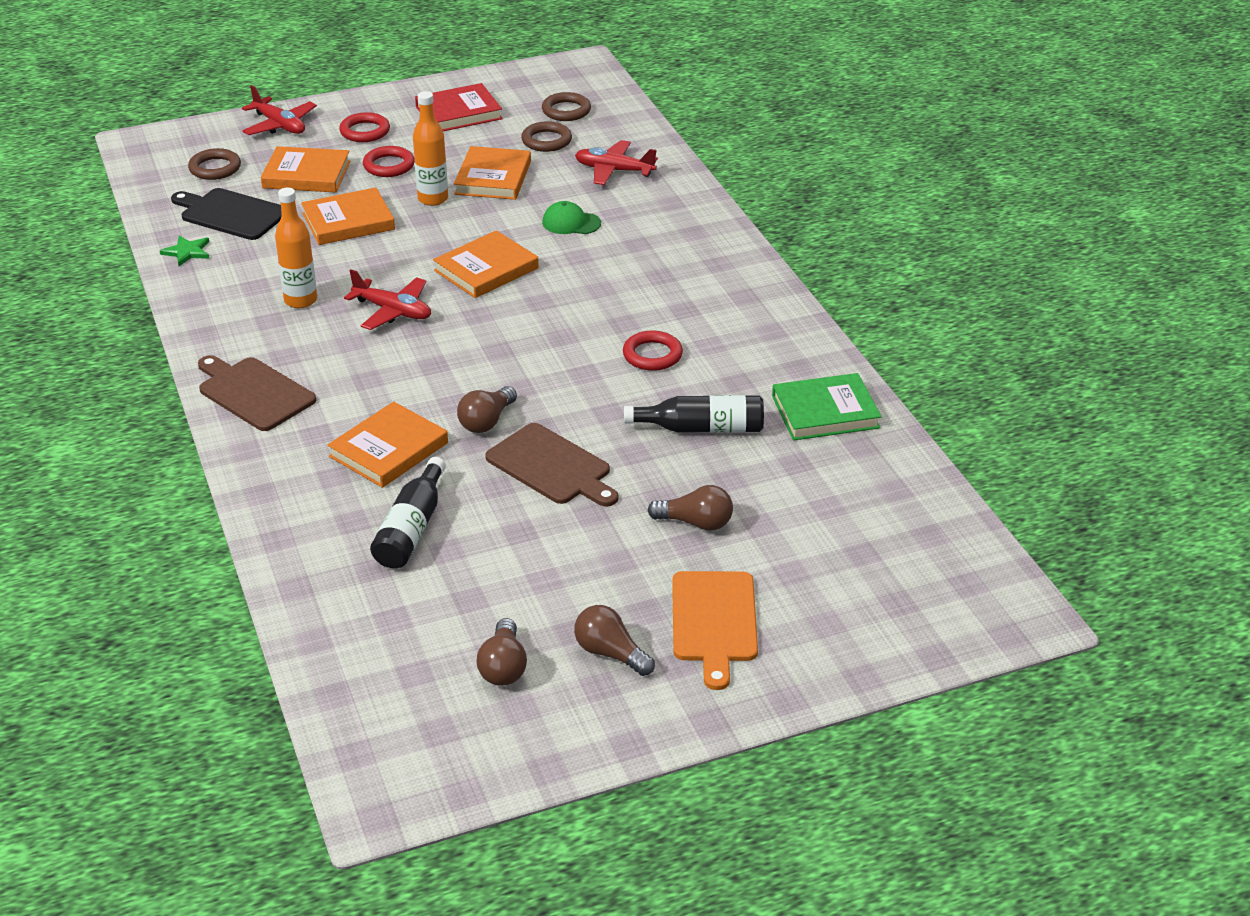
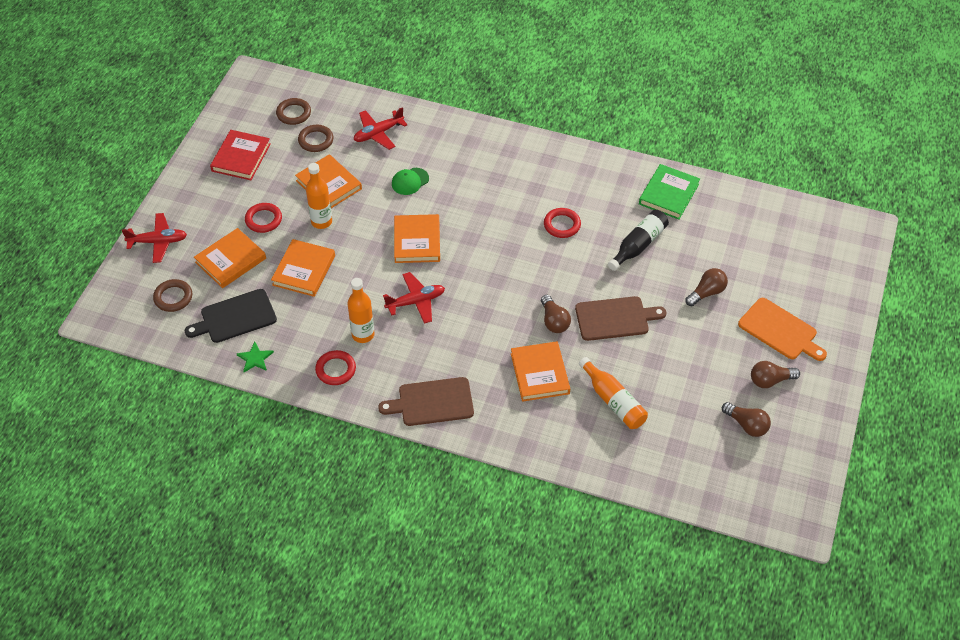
camera: 50 degrees left, 15 degrees up
(365, 131) = (212, 208): red ring -> red ring (335, 370)
(411, 528) = (613, 401): black bottle -> orange bottle

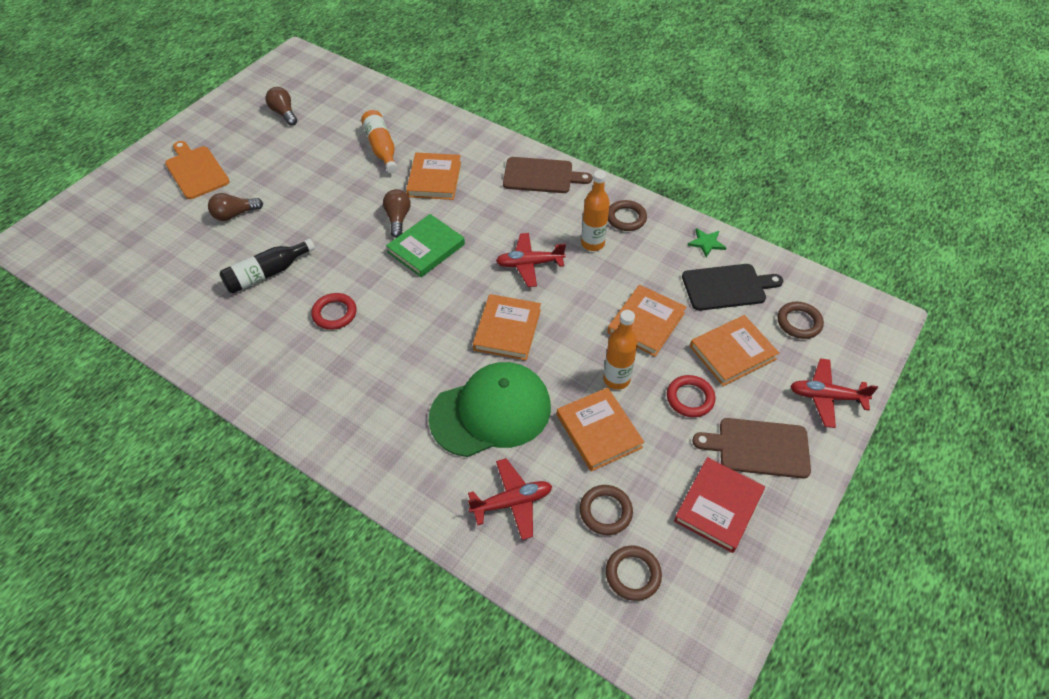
camera: 165 degrees left, 0 degrees up
(335, 370) = (626, 218): red ring -> brown ring
(410, 181) = (491, 412): green cap -> green cap, size x2.34
(615, 318) = (338, 209): brown cutting board -> brown cutting board (758, 447)
(668, 194) = (191, 324): green book -> green book (426, 248)
(770, 380) = (238, 137): brown light bulb -> none

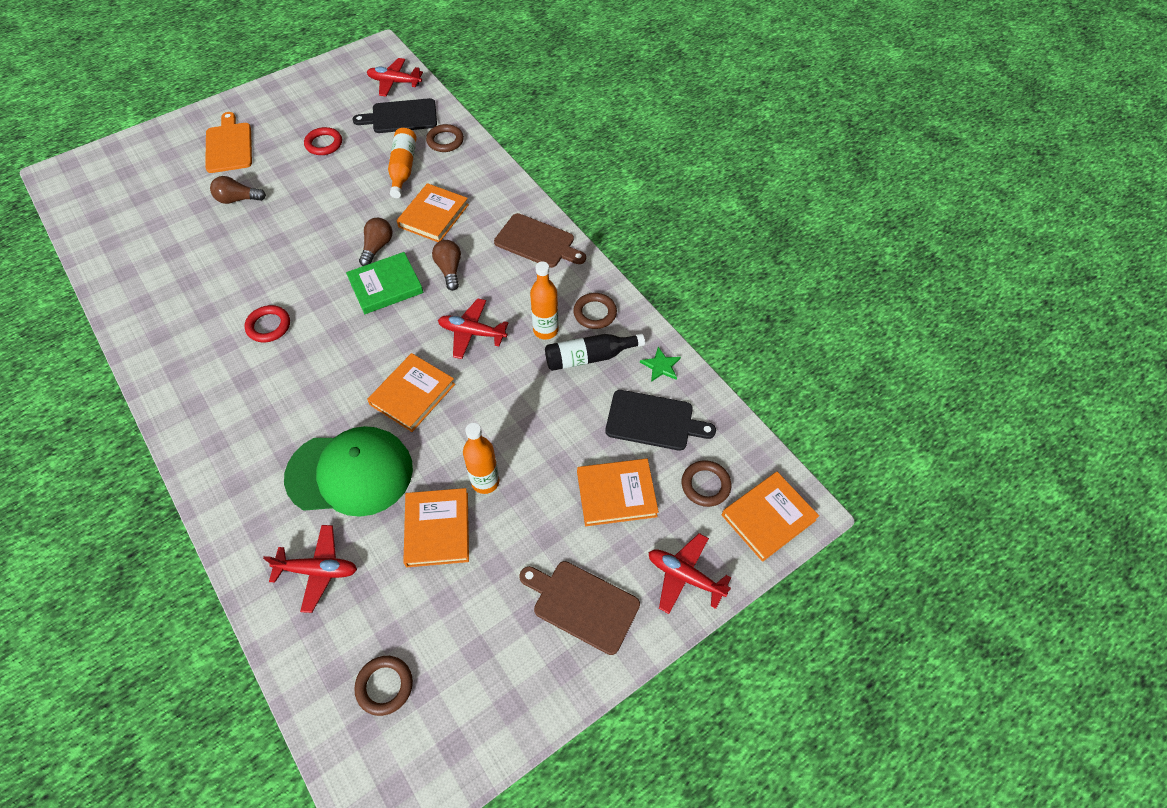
camera: 20 degrees right, 5 degrees up
(267, 273) = (233, 267): black bottle -> black bottle (589, 357)
(284, 113) = (336, 108): brown light bulb -> brown light bulb (449, 270)
(328, 79) = (394, 82): none -> red plane
(352, 106) = (401, 117): none -> black cutting board
(605, 511) = (396, 613): brown ring -> brown ring (445, 141)
(646, 323) = (548, 432): orange book -> orange book (768, 517)
(690, 398) = (545, 527): red ring -> red ring (324, 144)
(718, 506) = (505, 650): red book -> none

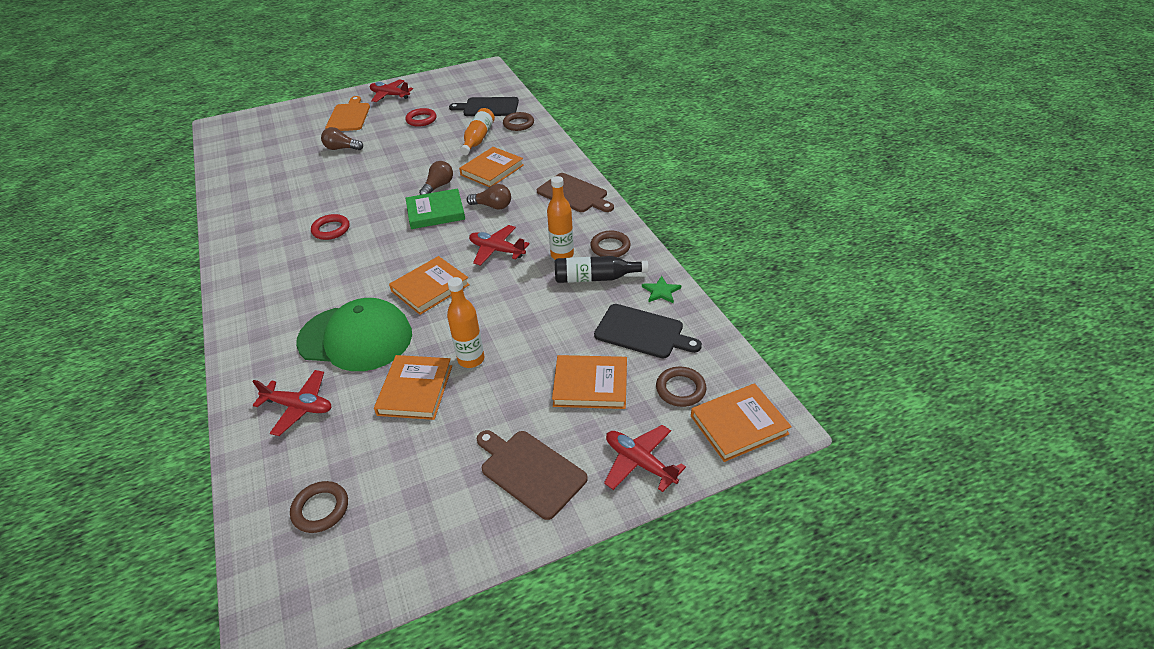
camera: 15 degrees right, 15 degrees down
(394, 82) = (491, 87): red plane -> red plane (390, 95)
(449, 270) = (492, 206): brown light bulb -> brown light bulb turned 105 degrees clockwise

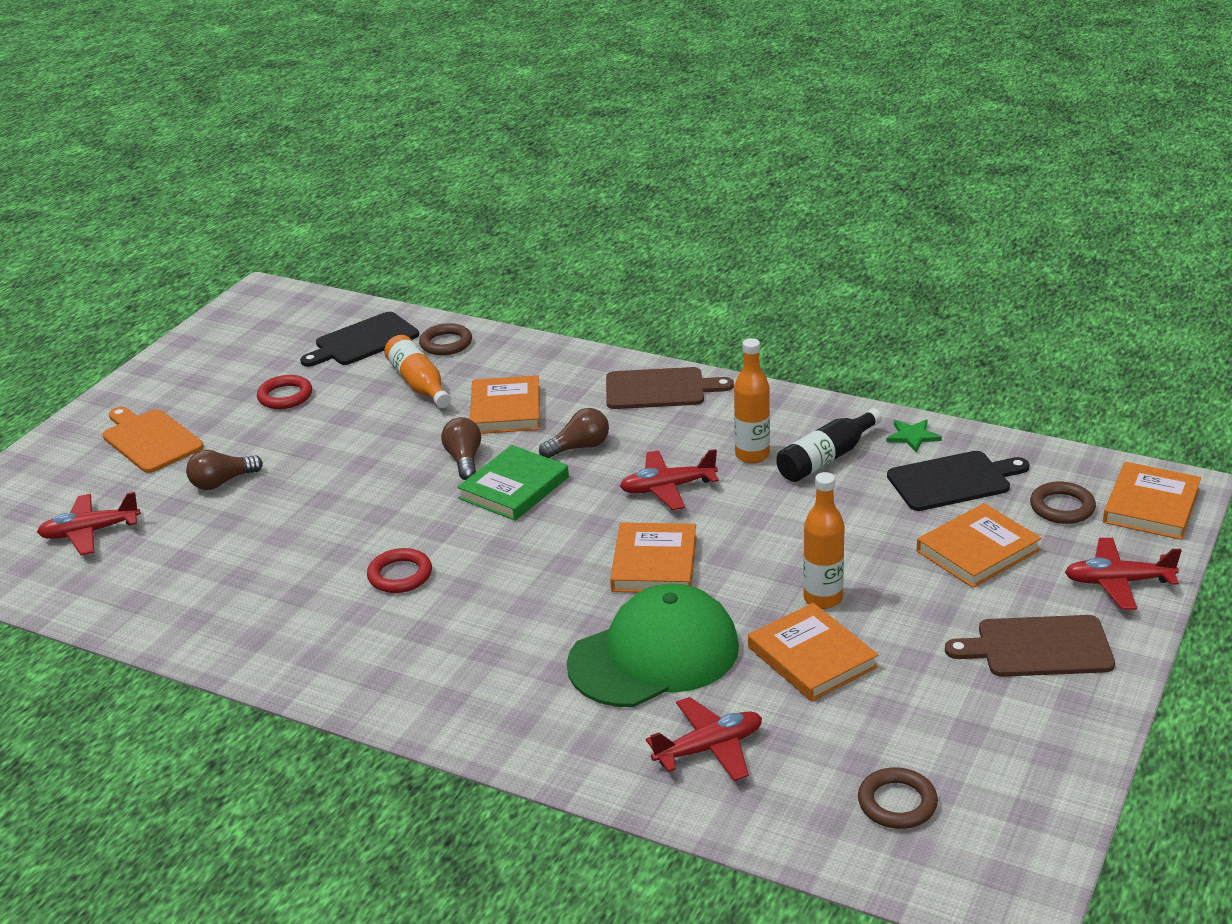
camera: 40 degrees left, 10 degrees down
(390, 95) = (169, 387): red plane -> red plane (90, 532)
(610, 247) = (792, 422): brown ring -> none

